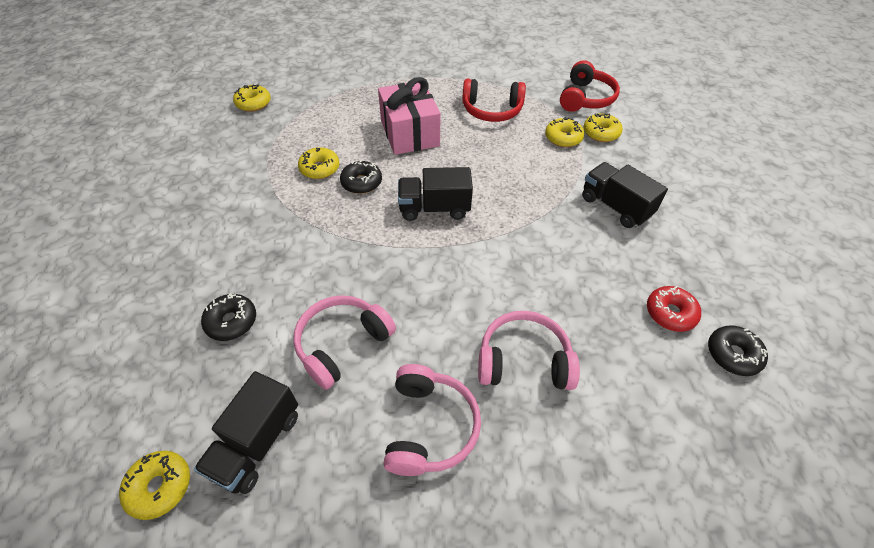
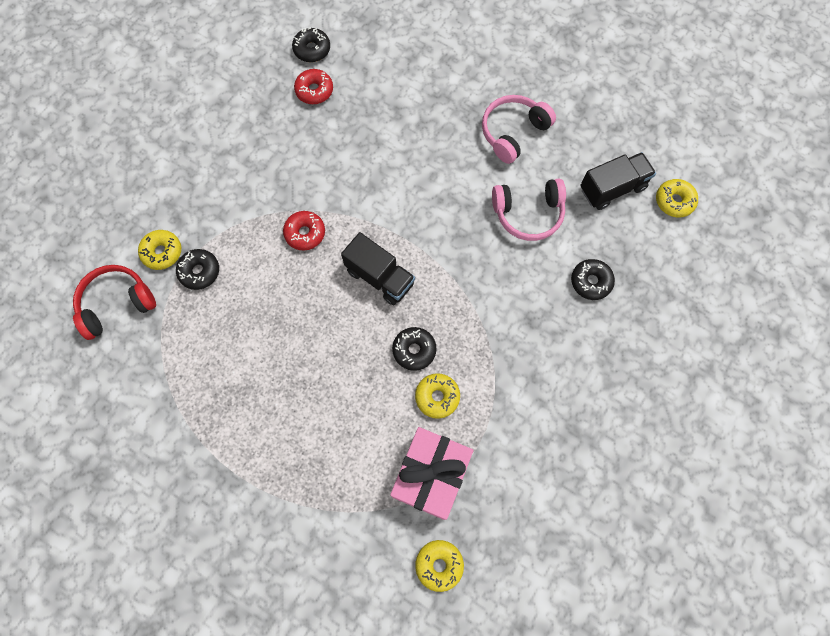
camera: 140 degrees left, 20 degrees up
(409, 133) = (322, 384): pink gift -> pink gift (431, 475)
(492, 110) = (218, 357): red headphones -> none
(523, 361) = (430, 127): pink headphones -> none
(525, 200) = (305, 233): none -> red donut
(563, 138) = (199, 271): yellow donut -> black donut
(615, 206) = (248, 178): black truck -> none

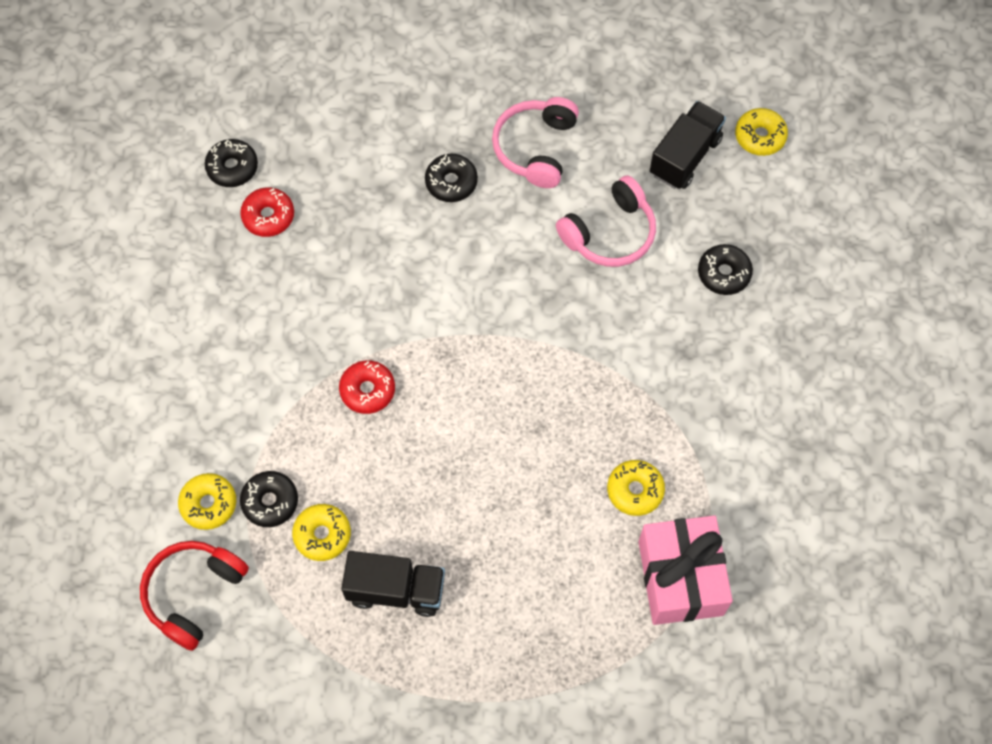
camera: 30 degrees left, 5 degrees down
(380, 277) = (487, 394): black truck -> black truck (396, 590)
(414, 350) = (577, 454): black donut -> black donut (451, 182)
(439, 565) = (747, 665): yellow donut -> yellow donut (322, 535)

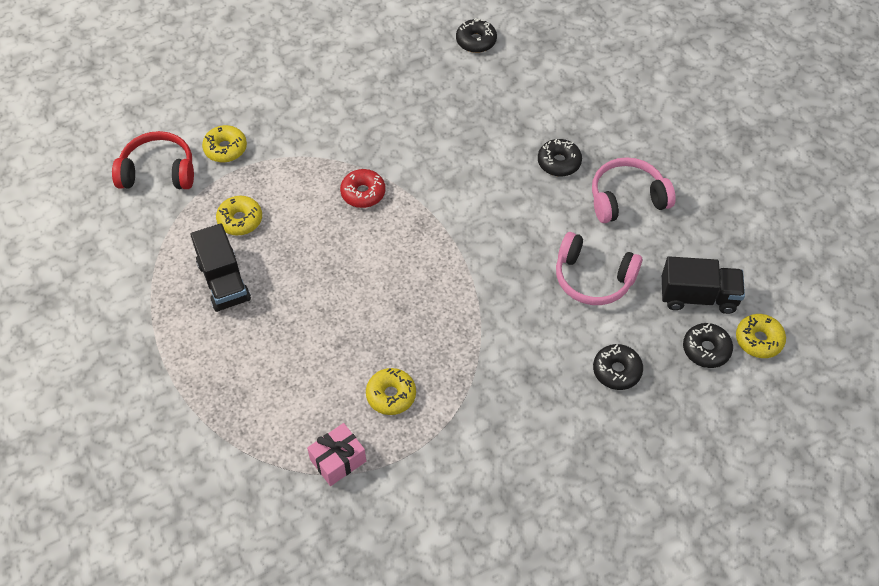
camera: 60 degrees right, 10 degrees down
(268, 216) = (454, 77): red donut -> none
(270, 502) = (247, 180): black donut -> black donut (706, 349)
(680, 578) = (338, 460): pink gift -> pink gift, size x0.57

